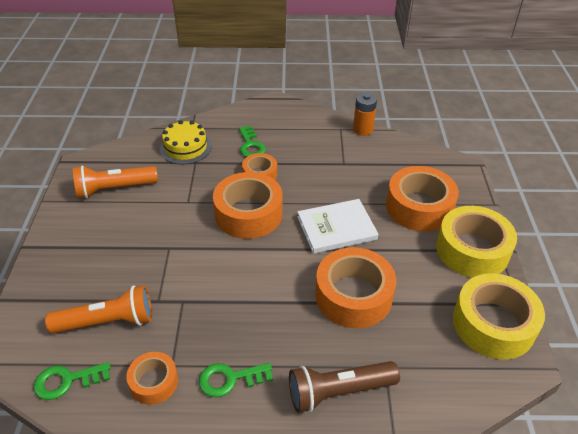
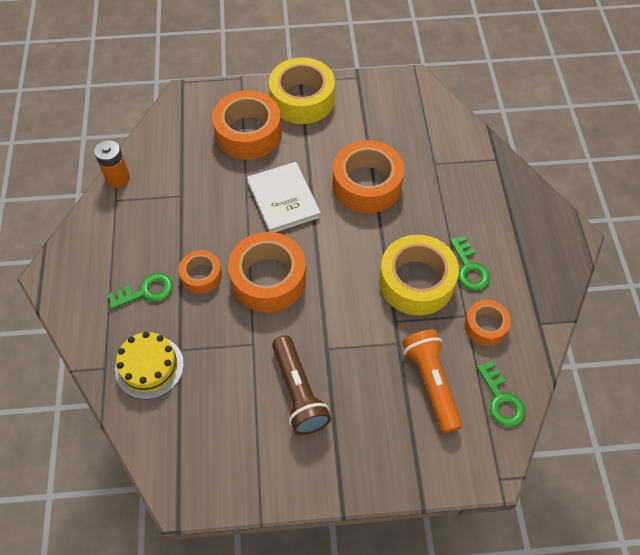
camera: 95 degrees left, 15 degrees up
(114, 189) = (234, 435): orange flashlight -> none
(338, 391) = (463, 193): brown flashlight -> brown flashlight (298, 392)
(493, 324) = (381, 94): yellow tape -> yellow tape (416, 282)

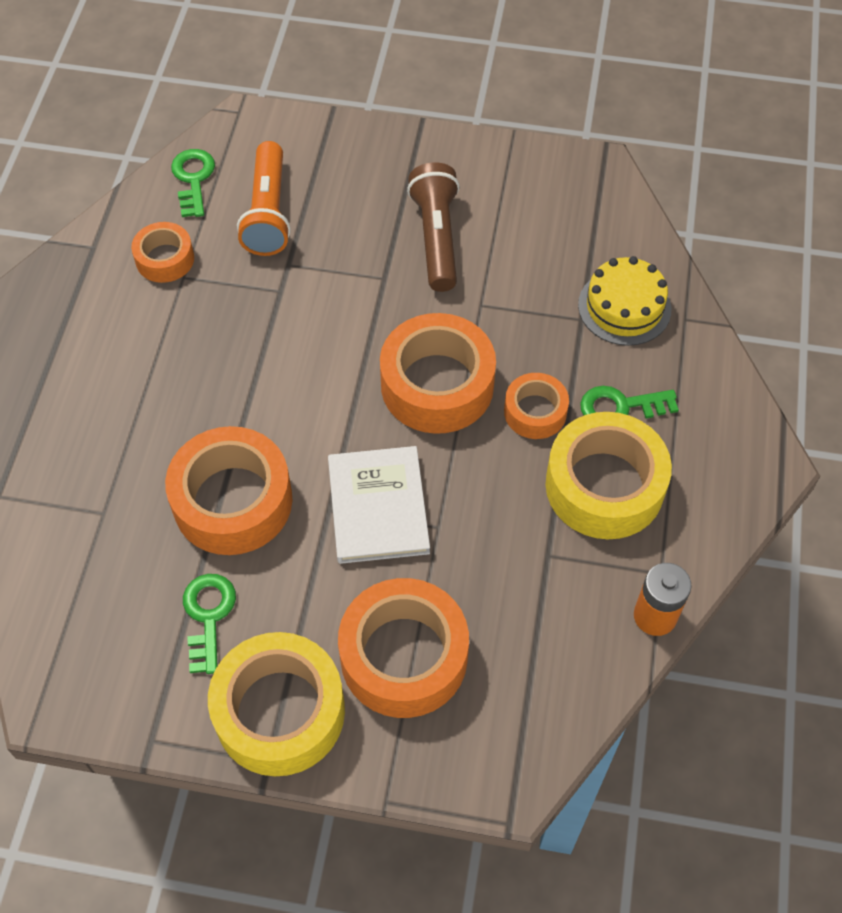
camera: 165 degrees left, 0 degrees up
(416, 282) = (227, 333): yellow tape -> yellow tape (604, 486)
(469, 268) = (143, 334): green key -> green key (208, 616)

